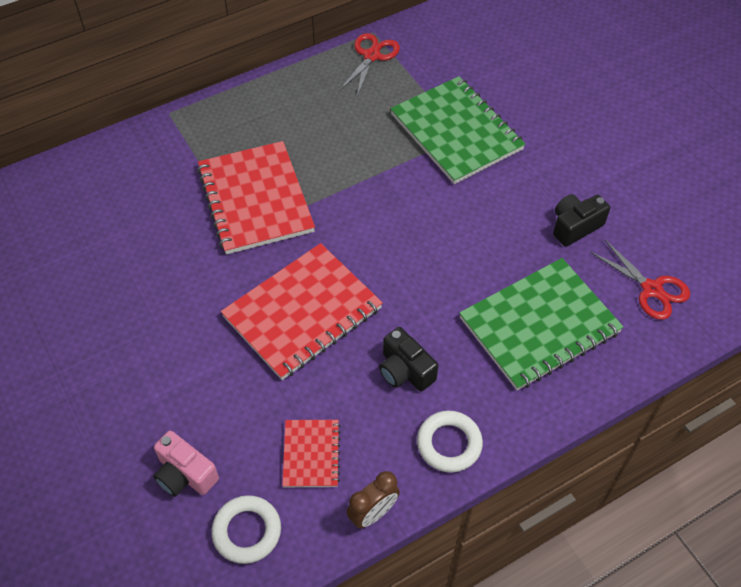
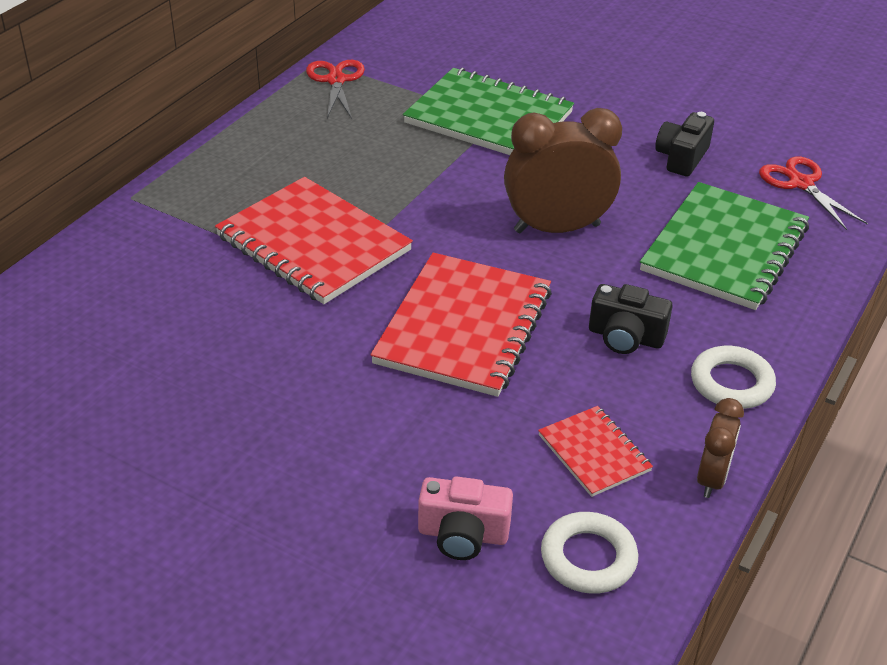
camera: 30 degrees left, 15 degrees down
(429, 254) = (557, 228): none -> brown clock
(651, 289) = (801, 183): red scissors -> red scissors turned 135 degrees counterclockwise

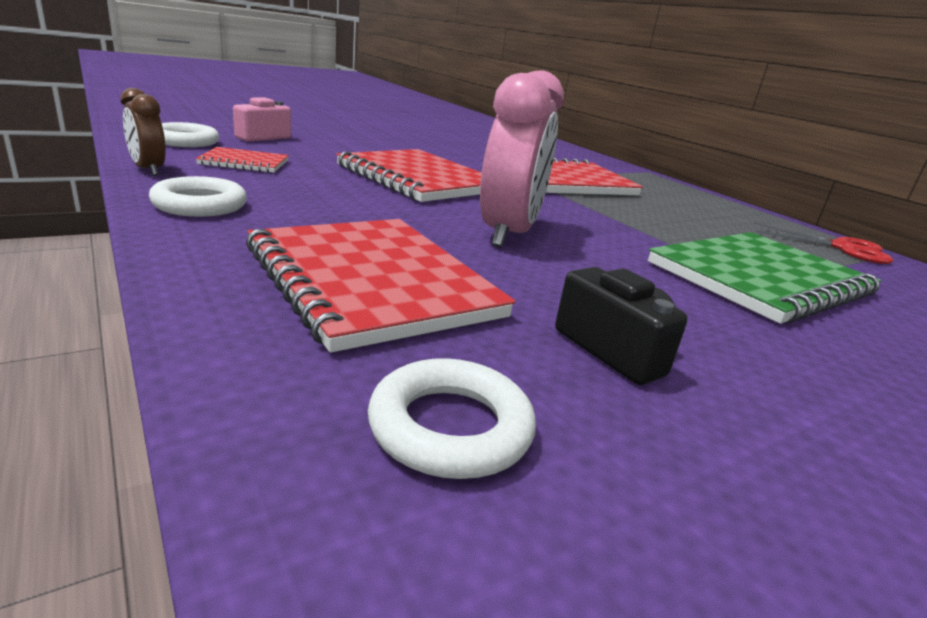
camera: 115 degrees right, 15 degrees down
(557, 228) = (508, 234): brown clock -> pink clock
(625, 337) = (324, 202): black camera -> none
(724, 249) = (370, 281): green notebook -> red notebook
(801, 183) = (450, 427): red scissors -> white ring

